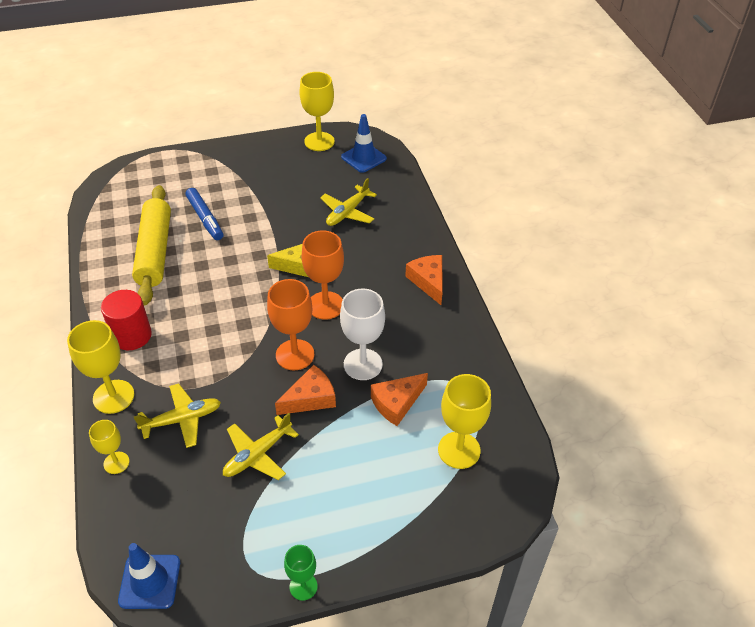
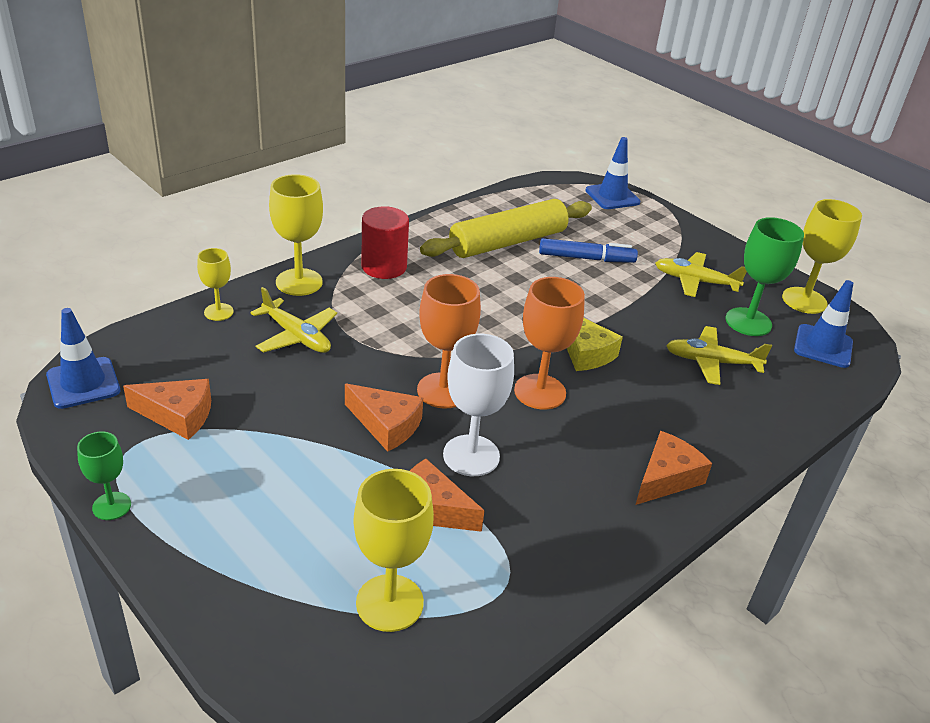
camera: 60 degrees right, 10 degrees down
(142, 169) = (612, 196): none -> blue traffic cone
(205, 218) = (586, 258): blue marker -> blue marker turned 120 degrees counterclockwise
(229, 522) = (178, 415): none -> orange cheese
(257, 455) = (279, 407): yellow plane -> yellow plane (695, 281)
(322, 176) = (748, 322): none -> green goblet

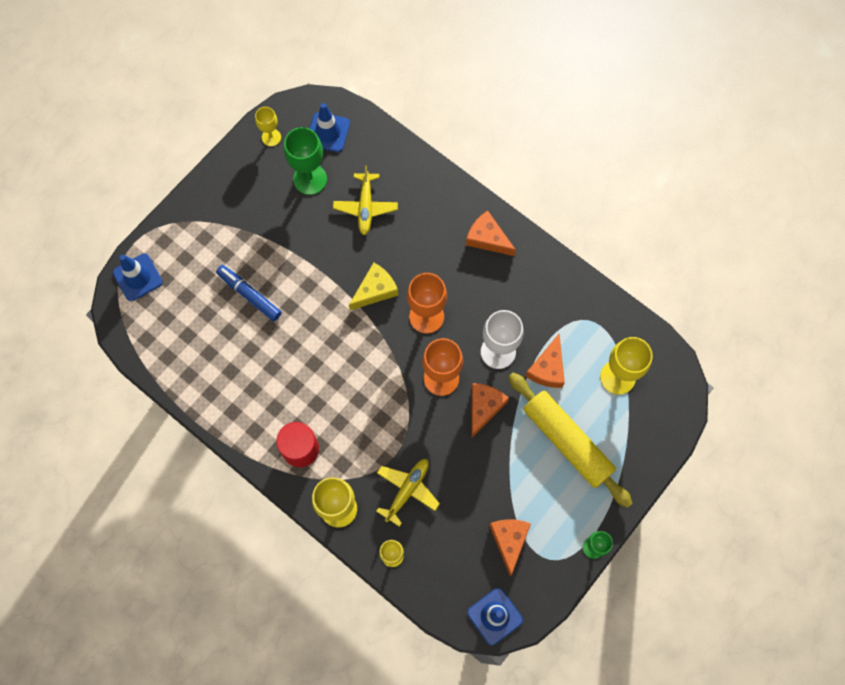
camera: 95 degrees left, 35 degrees up
(508, 242) = (239, 358): yellow rolling pin -> yellow rolling pin (567, 441)
(586, 258) = (249, 295): blue marker -> blue marker turned 45 degrees counterclockwise
(695, 281) = (263, 213): yellow plane -> none
(804, 300) = (271, 137): yellow goblet -> yellow goblet, size x0.59

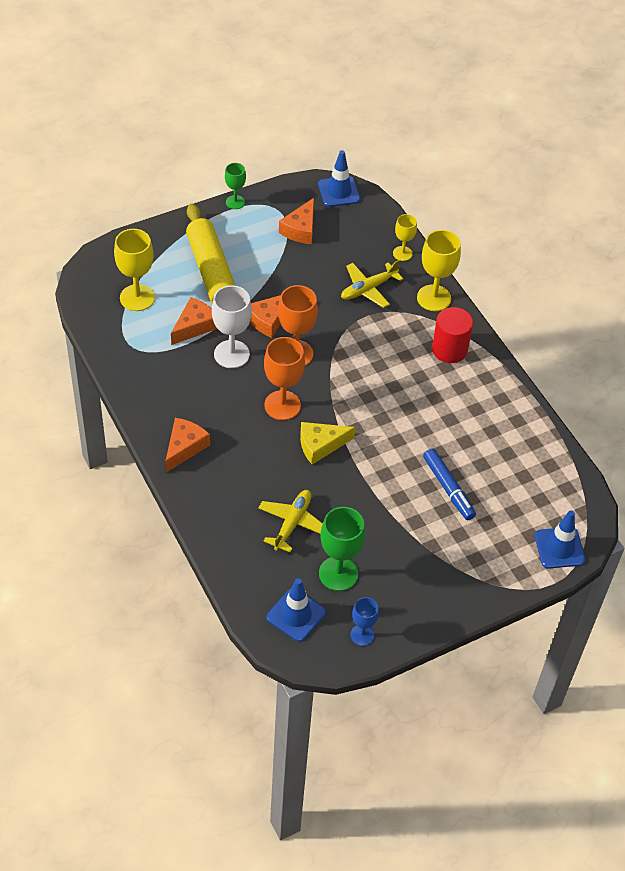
camera: 160 degrees left, 20 degrees down
(271, 137) = (362, 635): yellow goblet -> blue goblet
(487, 238) = (184, 447): orange cheese -> orange cheese turned 120 degrees counterclockwise

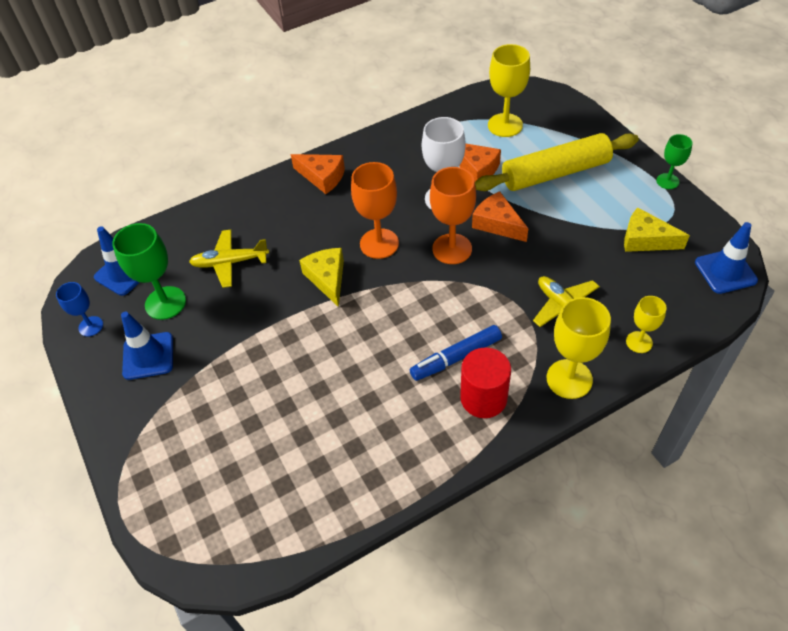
camera: 95 degrees right, 0 degrees up
(292, 523) = (229, 262): yellow plane -> yellow plane turned 150 degrees clockwise
(300, 229) = (645, 240): orange cheese -> yellow cheese
(448, 488) = (267, 400): blue marker -> blue marker (456, 358)
(559, 548) = (172, 526): blue traffic cone -> blue traffic cone (148, 356)

